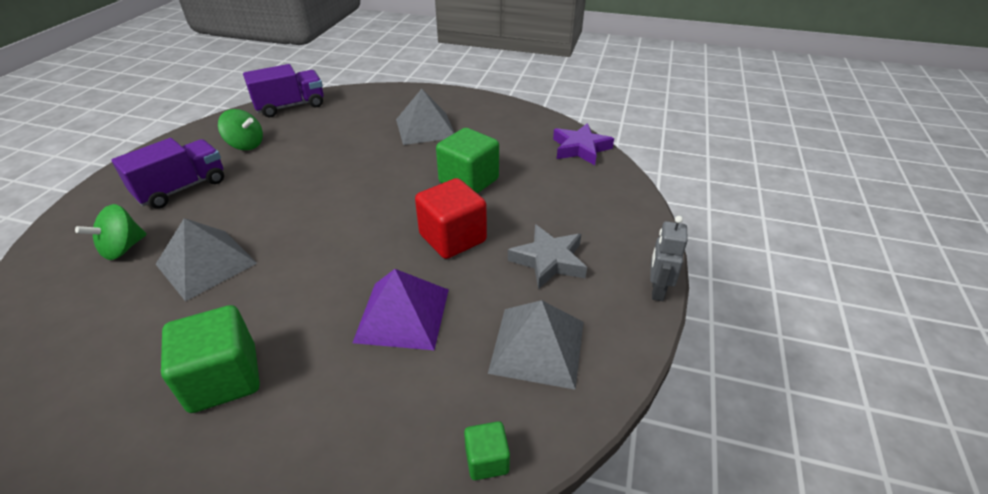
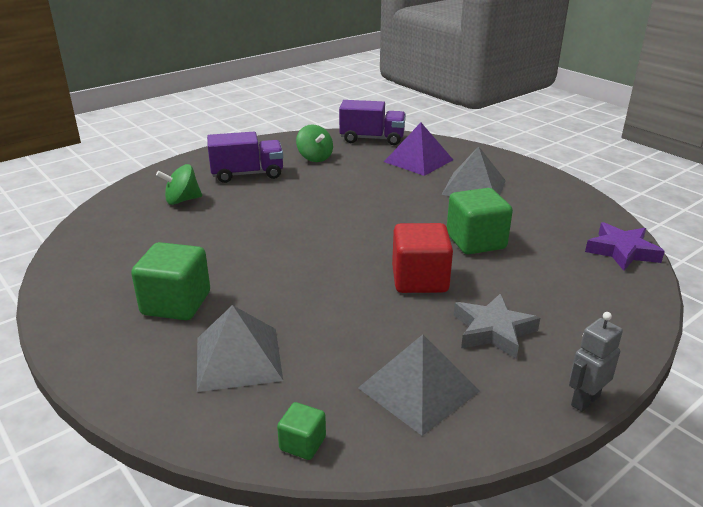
camera: 35 degrees right, 10 degrees down
(206, 263) = (223, 228): grey pyramid -> grey pyramid (238, 358)
(402, 315) = (328, 317): purple pyramid -> purple pyramid (418, 160)

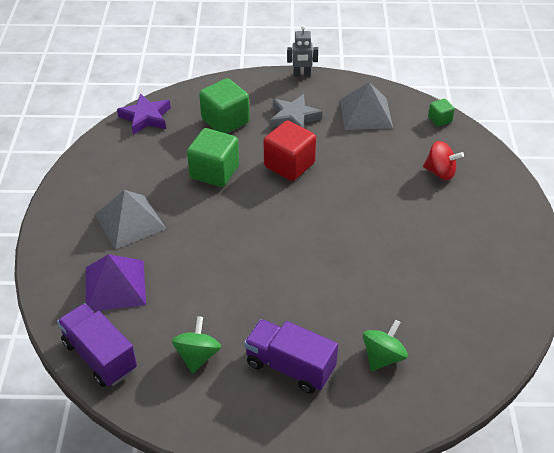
camera: 140 degrees left, 15 degrees up
(176, 303) = (454, 230): green cube -> green cube (225, 121)
(182, 200) = (383, 357): green spinning top -> green spinning top turned 75 degrees counterclockwise
(238, 358) = (440, 172): grey pyramid -> red spinning top

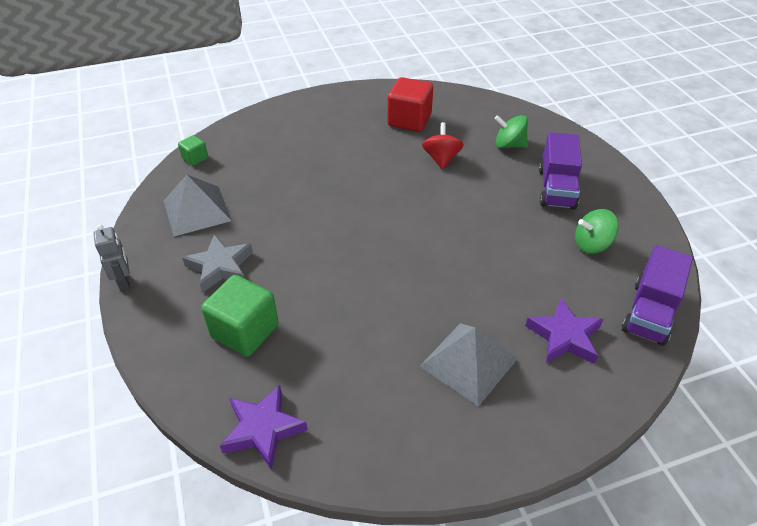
camera: 110 degrees left, 0 degrees up
(115, 285) = (564, 336): purple pyramid -> purple star
(214, 172) = (347, 310): green cube -> none
(289, 165) = (309, 250): red cube -> red cube (409, 120)
(440, 172) = (278, 147): red spinning top -> red spinning top (441, 159)

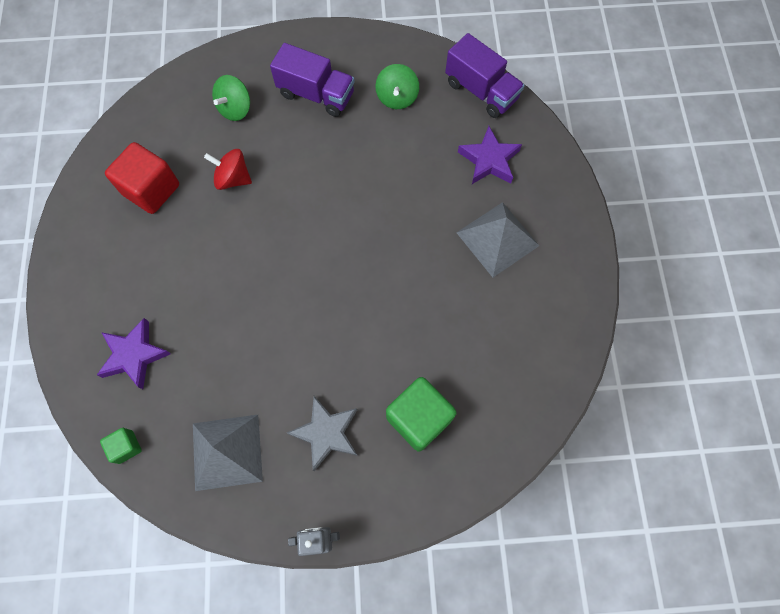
camera: 75 degrees left, 25 degrees up
(263, 429) = (527, 416): purple star -> purple star (134, 355)

